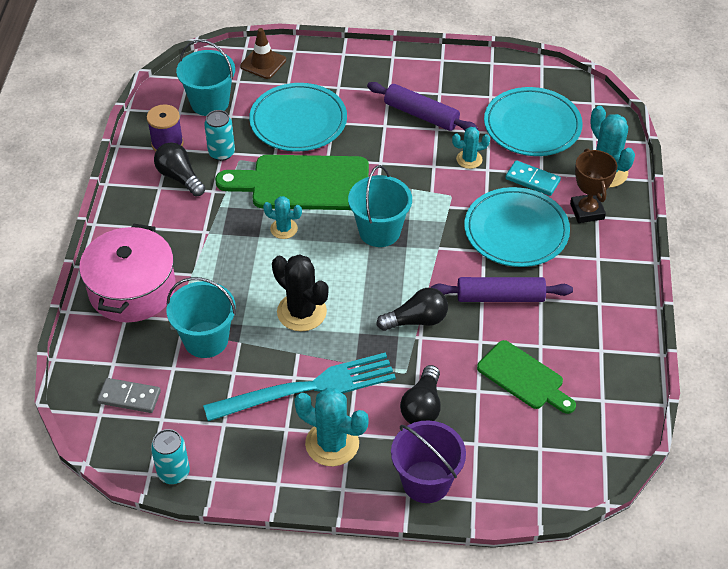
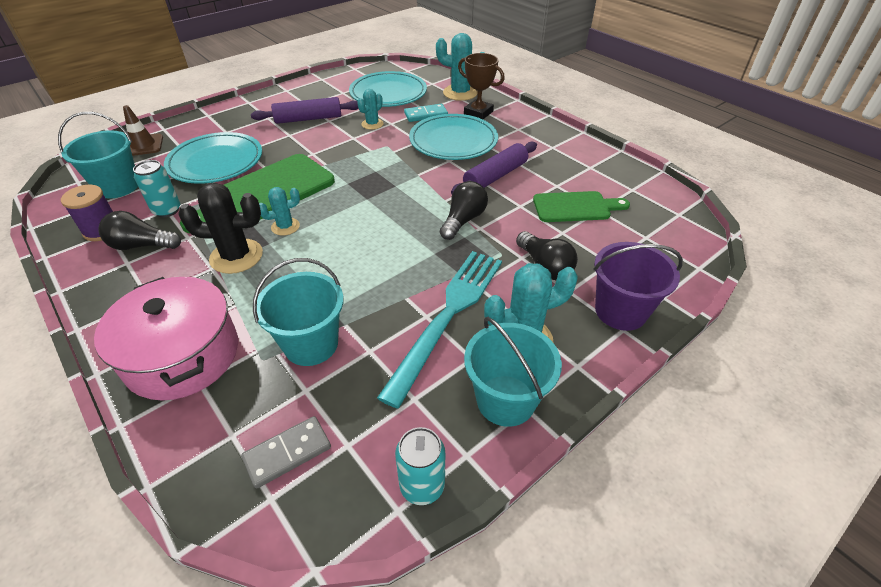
camera: 45 degrees left, 5 degrees down
(301, 312) = (372, 269): black cactus -> black cactus (236, 256)
(379, 231) = (364, 188): turquoise bucket -> turquoise bucket (505, 400)

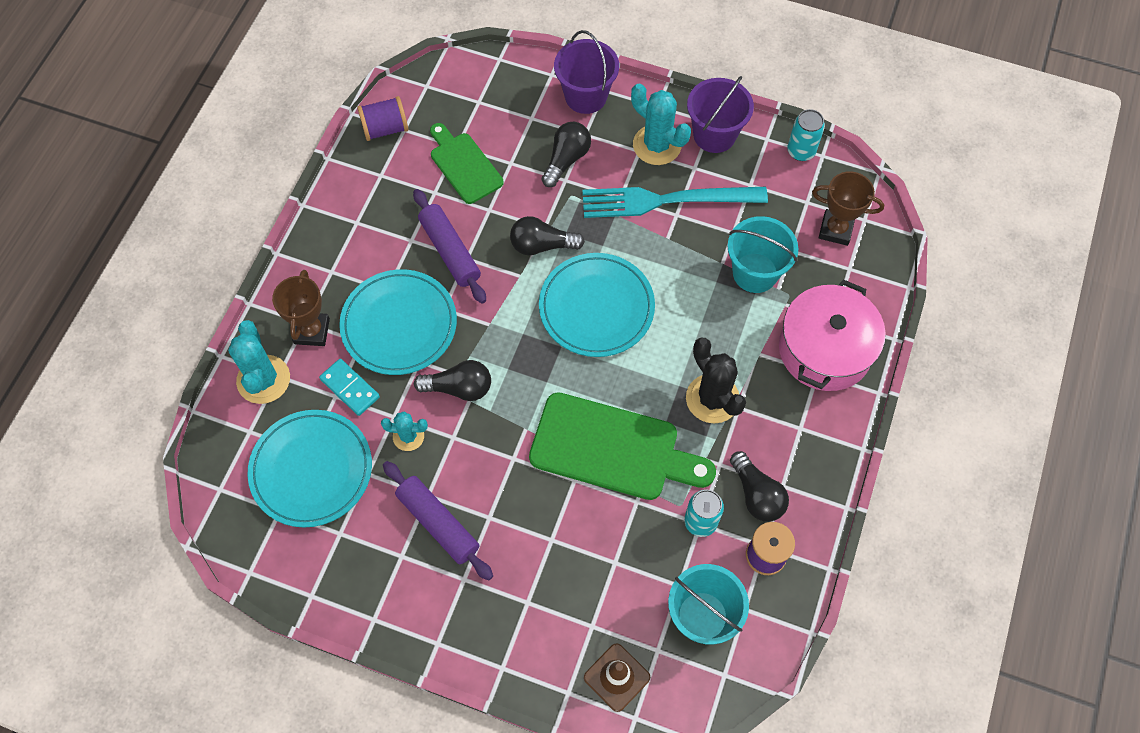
camera: 120 degrees left, 20 degrees up
(216, 162) = (594, 552): turquoise plate -> turquoise plate (596, 307)
(285, 227) = (649, 389): turquoise cactus -> none
(287, 453) = (835, 230): grey domino -> brown trophy
(383, 149) = (459, 388): none -> black light bulb
(495, 176) = (450, 251): purple rolling pin -> purple rolling pin turned 45 degrees clockwise
(505, 400) = (714, 135): turquoise bucket -> purple bucket
(638, 181) = (385, 129): none -> purple spool

